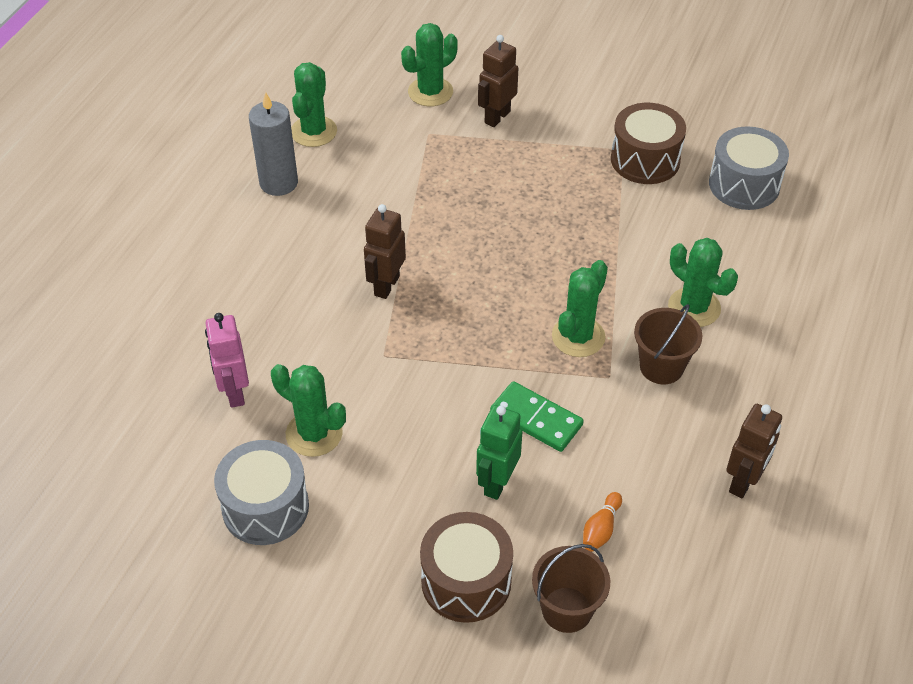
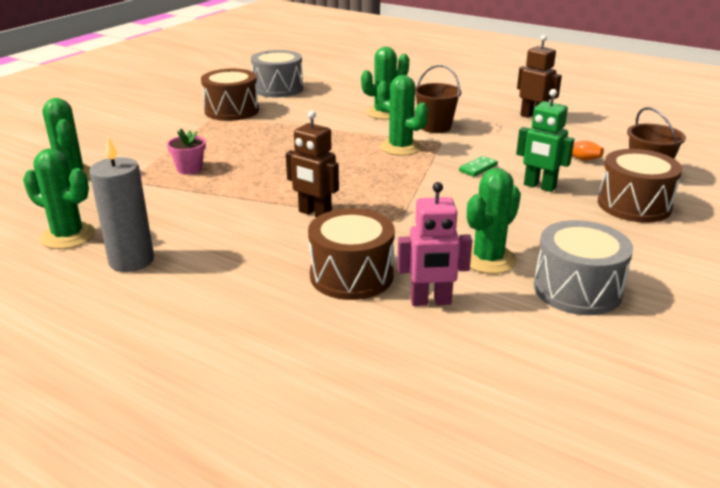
camera: 80 degrees left, 20 degrees down
(271, 331) = (351, 275): none -> brown drum
(467, 168) = (189, 169): none -> pink flower pot
(497, 117) = (135, 152): brown robot -> none
(536, 419) = (478, 168): green domino -> green domino, size x0.59

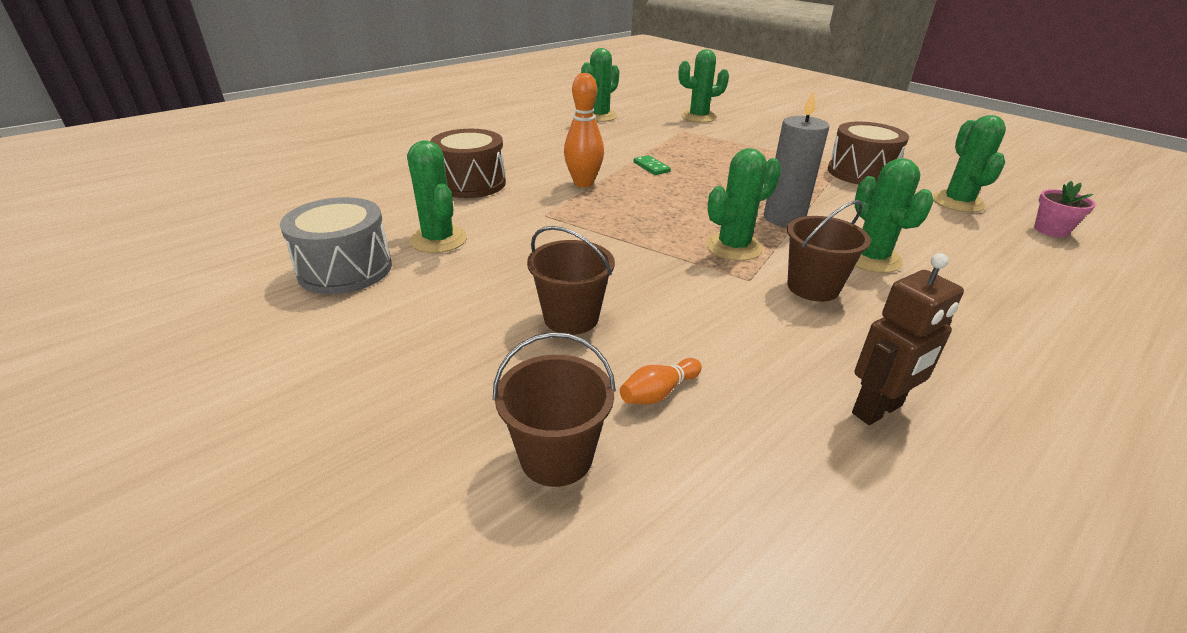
camera: 105 degrees right, 5 degrees up
(131, 261) = (553, 129): grey candle -> grey candle (784, 218)
(189, 169) = (699, 149): pink flower pot -> pink flower pot (1051, 230)
(278, 89) = (957, 202): grey drum -> green cactus
(314, 213) = (583, 183): brown robot -> orange bowling pin
(430, 301) = (406, 204): pink robot -> none
(478, 168) = (650, 286): green domino -> green domino (651, 167)
(539, 186) = (571, 318): green robot -> brown bucket
(634, 205) = (464, 384): brown drum -> none

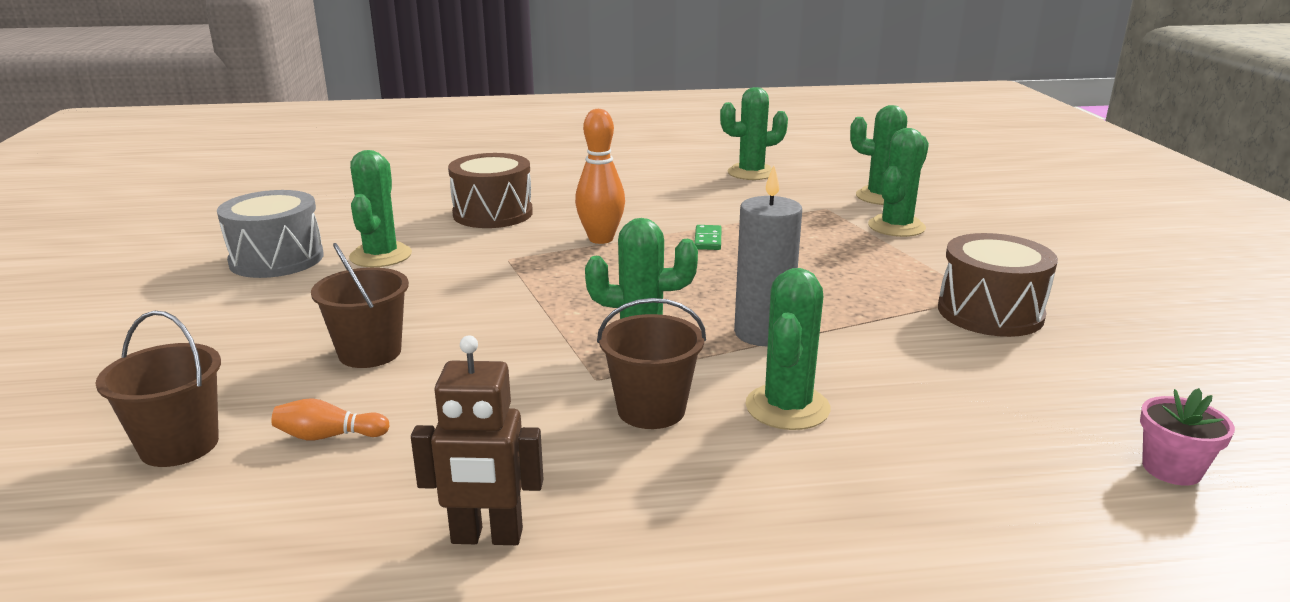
camera: 35 degrees right, 10 degrees down
(957, 202) = (1075, 388): green cactus -> green cactus (896, 227)

